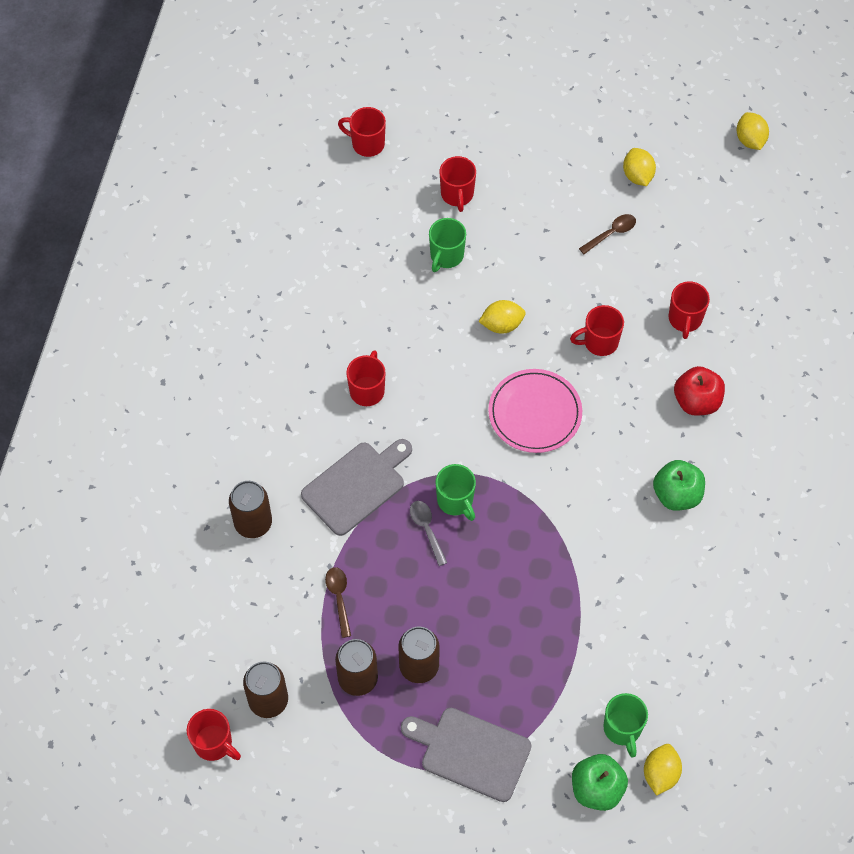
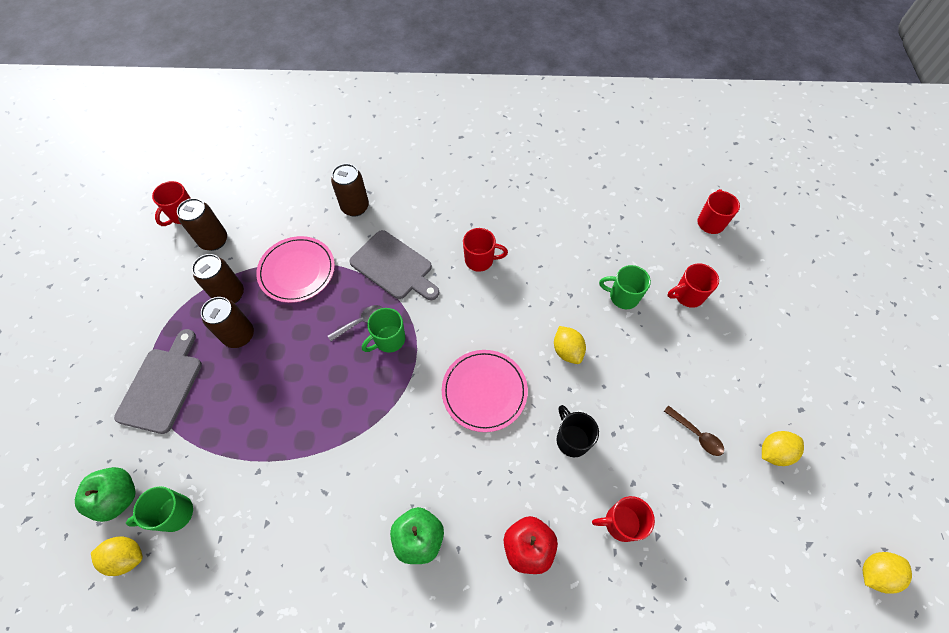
camera: 80 degrees right, 0 degrees up
(339, 598) = (297, 271): brown spoon -> pink plate
(599, 342) = (572, 439): red mug -> black mug

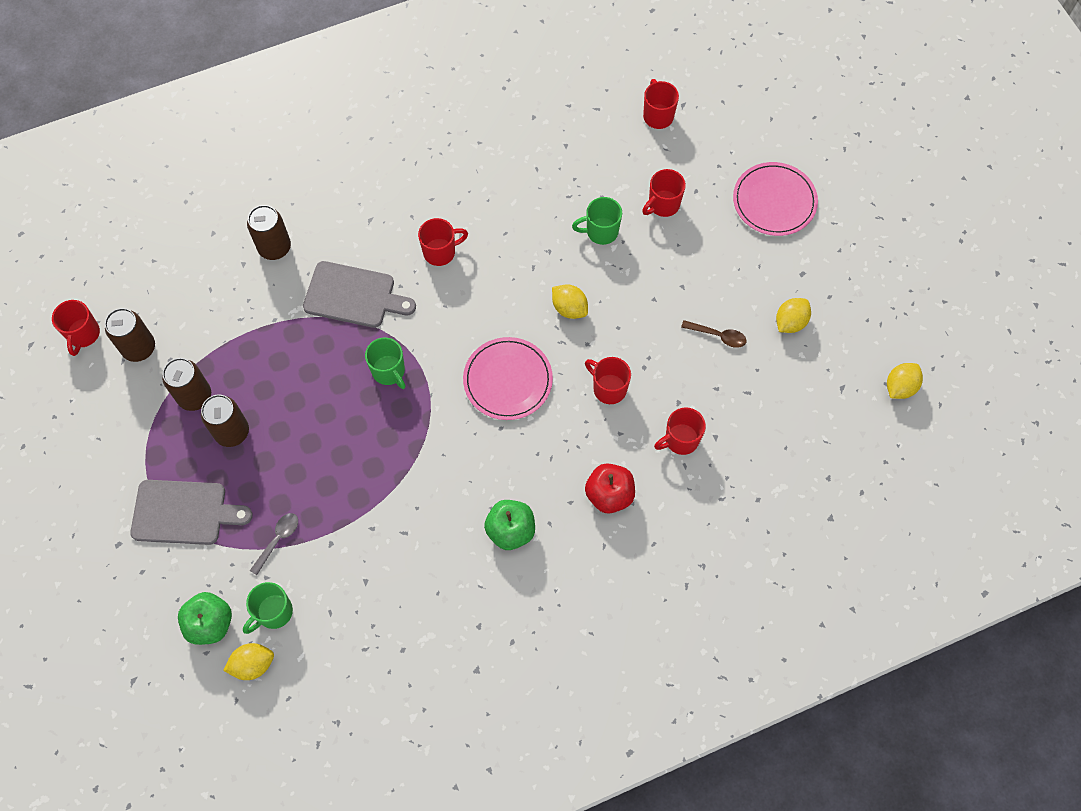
camera: 25 degrees left, 5 degrees up
(162, 386) = (184, 512): grey cutting board -> grey cutting board turned 105 degrees clockwise
(297, 271) = (252, 342): pink plate -> pink plate (774, 201)
(360, 322) = (350, 366): grey spoon -> grey spoon (278, 540)
(389, 340) = (389, 371): green mug -> green mug turned 60 degrees counterclockwise
(572, 439) = (608, 388): black mug -> red mug

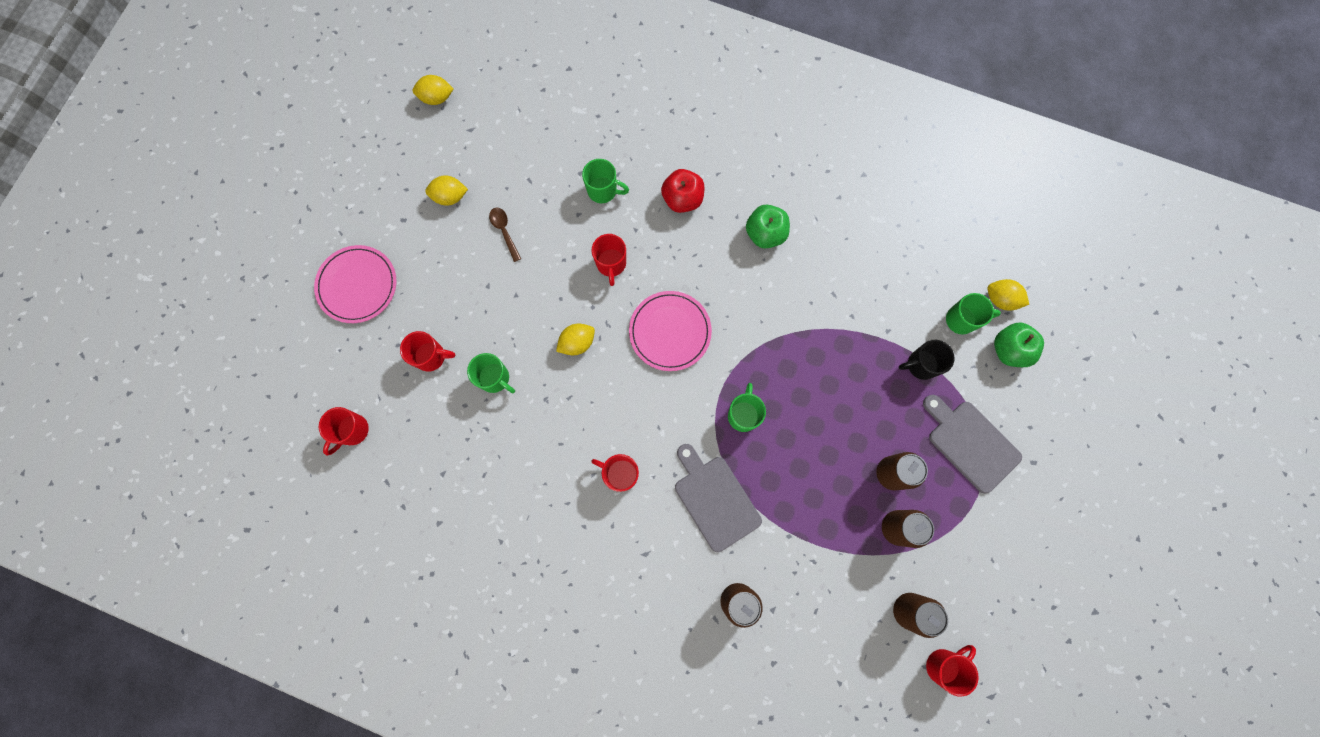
camera: 135 degrees left, 10 degrees up
(278, 540) = (921, 365): grey spoon -> black mug
(569, 308) = (577, 343): yellow lemon -> yellow lemon turned 60 degrees clockwise
(680, 440) = (603, 190): red mug -> green mug

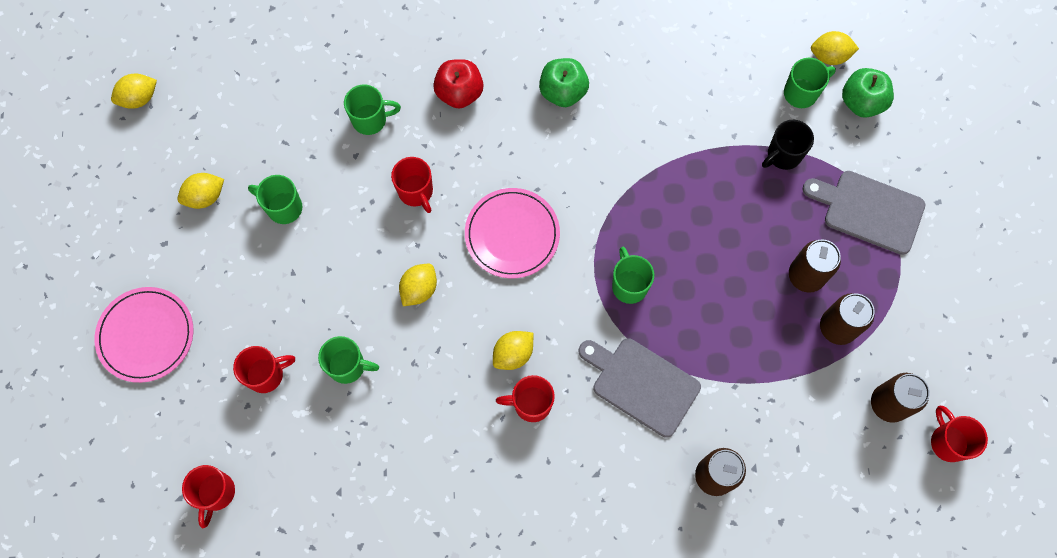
camera: 25 degrees left, 5 degrees down
(504, 231) = (283, 207): brown spoon -> green mug
(625, 428) = (513, 354): none -> yellow lemon
(943, 665) = (948, 442): red mug -> red mug turned 45 degrees counterclockwise

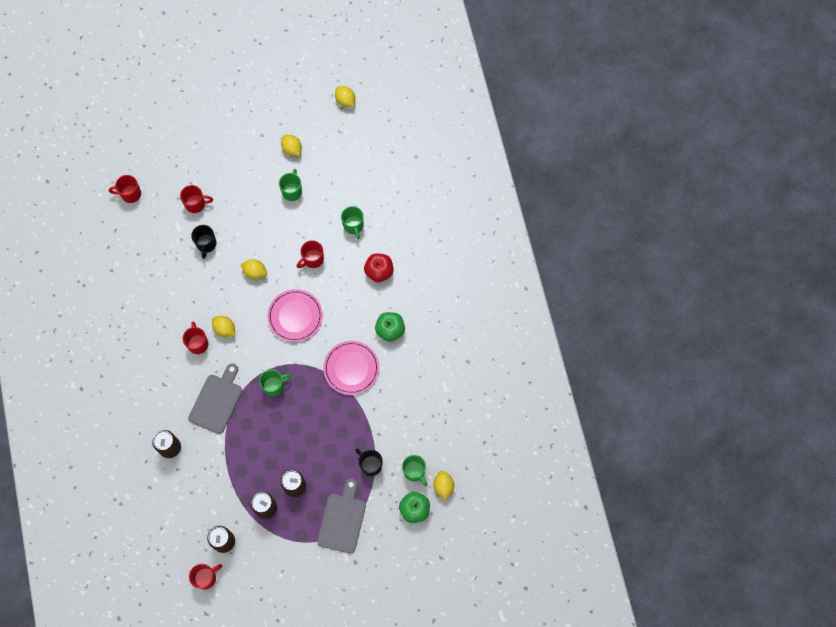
camera: 80 degrees right, 0 degrees up
(146, 335) = (209, 139): pink plate -> pink plate (351, 368)
(266, 374) = (196, 204): red mug -> red mug turned 60 degrees counterclockwise
(348, 366) = (206, 244): green mug -> black mug

